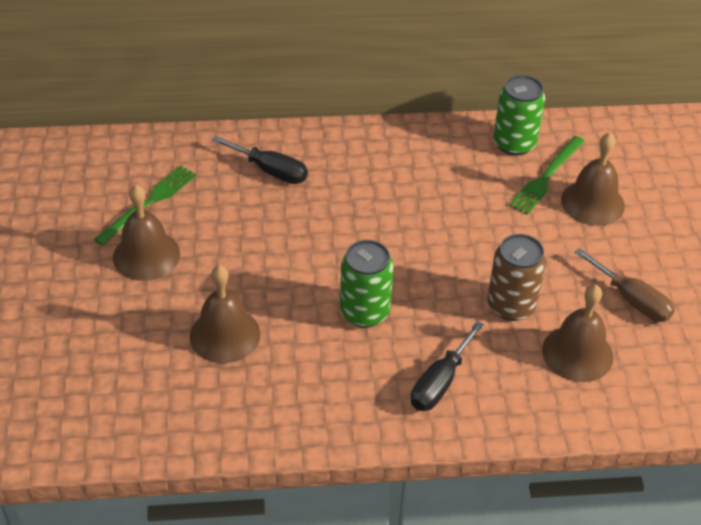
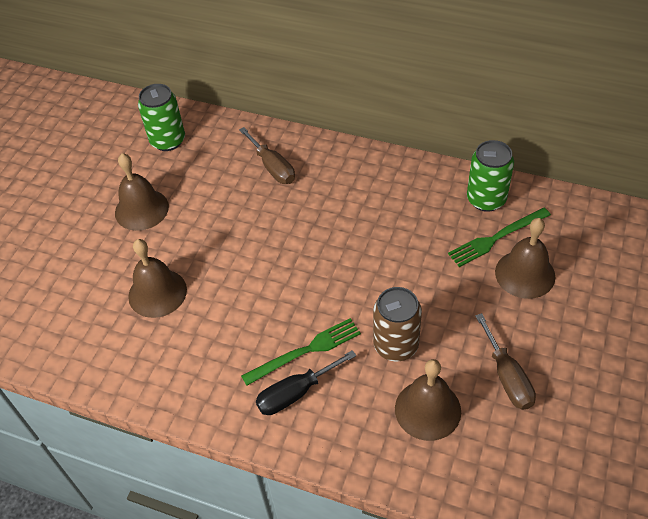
camera: 30 degrees right, 5 degrees up
(148, 203) = (168, 168): green fork -> green fork (305, 351)
(270, 171) = (272, 167): black screwdriver -> brown screwdriver
(364, 312) = (273, 310): green can -> green can (168, 141)

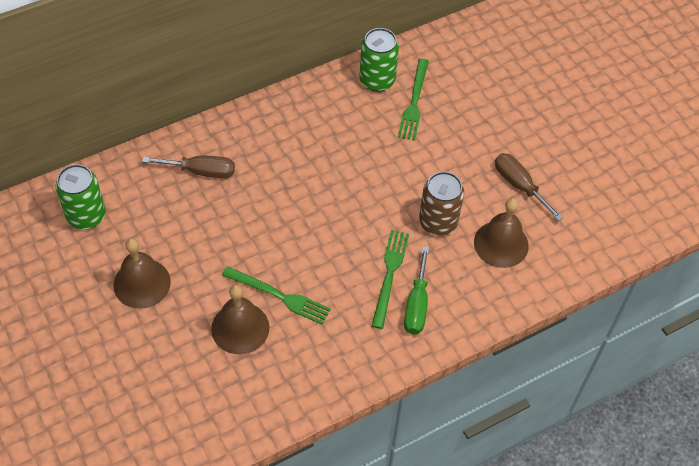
camera: 55 degrees left, 5 degrees up
(210, 294) = (278, 296): none -> green fork
(295, 393) = (417, 305): black screwdriver -> green screwdriver
(507, 377) = (519, 185): brown screwdriver -> brown screwdriver turned 150 degrees counterclockwise
(525, 274) = (457, 113): brown bell -> none

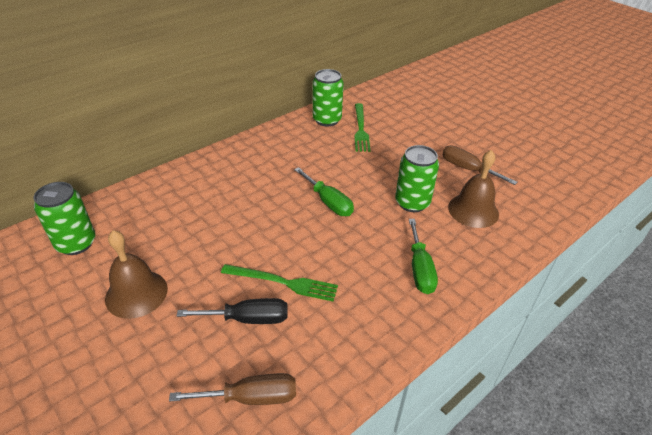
camera: 10 degrees left, 15 degrees down
(201, 171) = (189, 194): brown screwdriver -> brown screwdriver (251, 397)
(240, 328) = (248, 319): brown bell -> black screwdriver
(347, 206) = (328, 202): none -> green screwdriver
(389, 275) = (385, 248): green fork -> none
(438, 222) = (412, 203): brown can -> green can

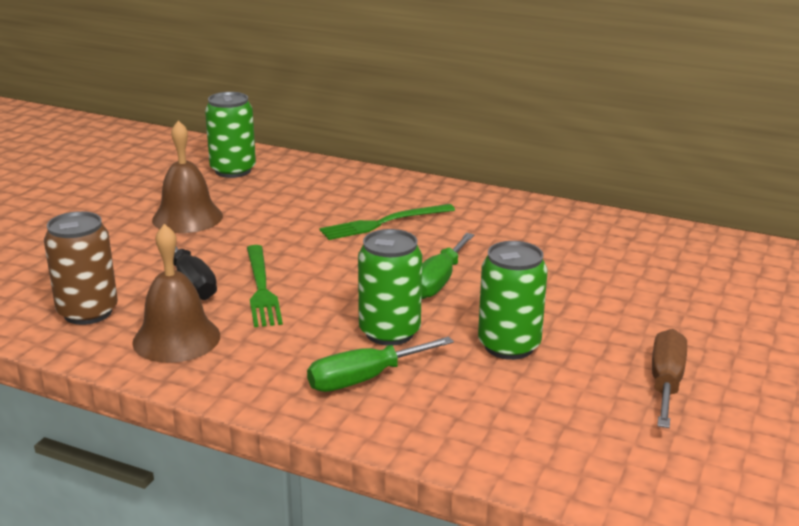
camera: 65 degrees right, 15 degrees down
(251, 397) = (88, 312): brown screwdriver -> brown can
(327, 120) = (633, 236): green can -> green can (389, 332)
(360, 129) = (648, 266): green fork -> green fork (384, 223)
(473, 210) = (551, 406): brown bell -> brown bell (176, 338)

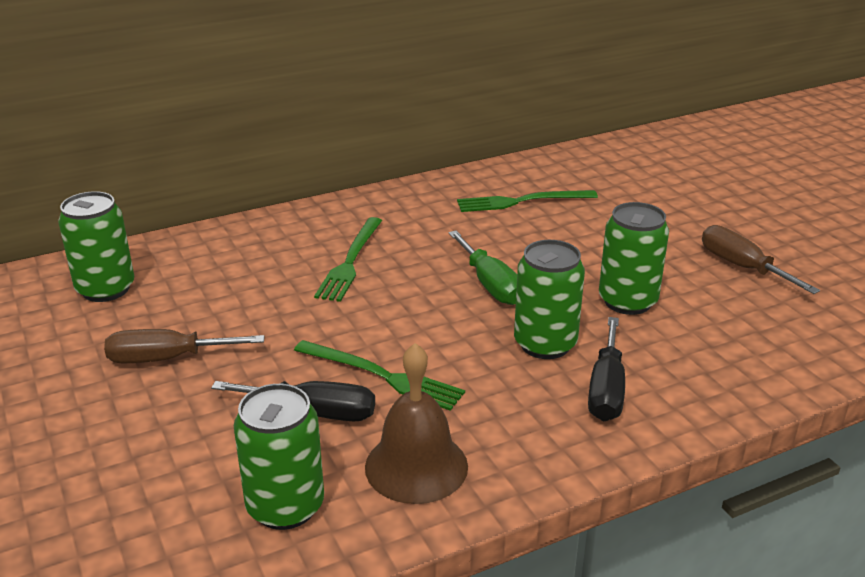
camera: 50 degrees left, 5 degrees up
(88, 312) = (285, 506): brown can -> green can
(187, 217) = (167, 359): brown bell -> brown screwdriver
(364, 379) = (606, 389): green screwdriver -> black screwdriver
(588, 248) = (522, 201): none -> green fork

